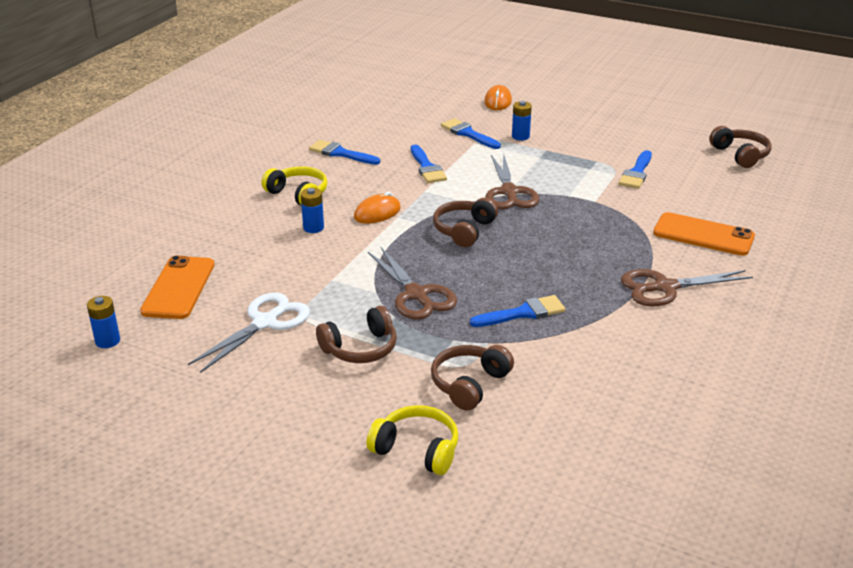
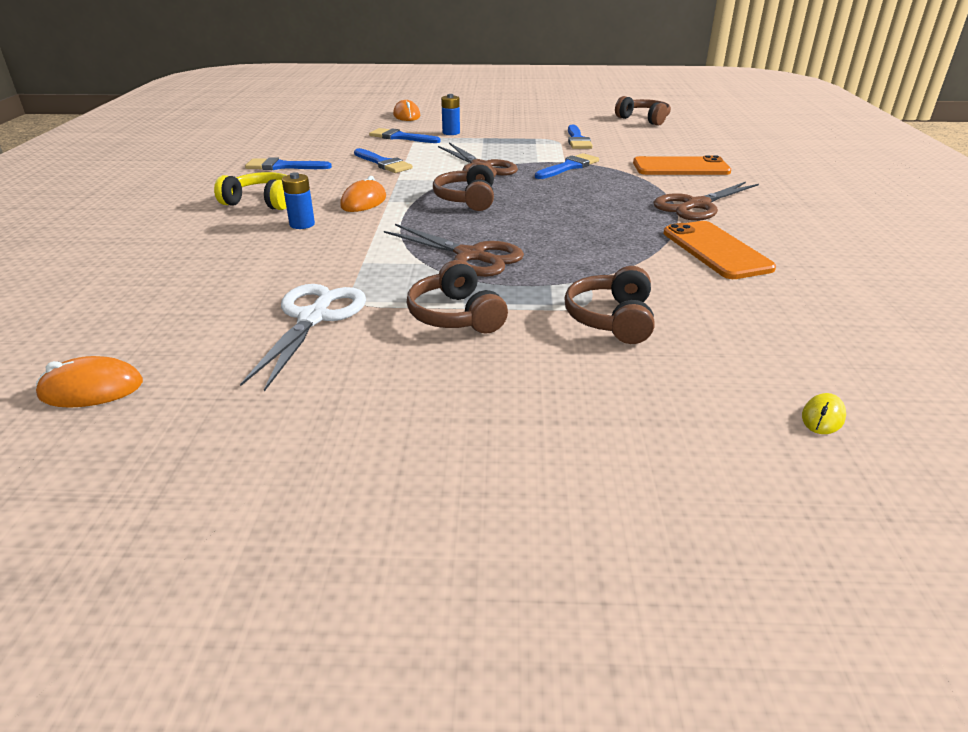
camera: 25 degrees left, 0 degrees up
(107, 341) = (91, 389): blue battery -> orange mouse
(178, 288) = (167, 308): orange phone -> orange phone (716, 250)
(360, 348) = (455, 316): brown headphones -> brown headphones turned 120 degrees clockwise
(417, 449) = (626, 399): yellow headphones -> none
(523, 313) = (595, 248): blue brush -> blue brush (569, 167)
(537, 506) = (823, 417): none -> yellow mouse

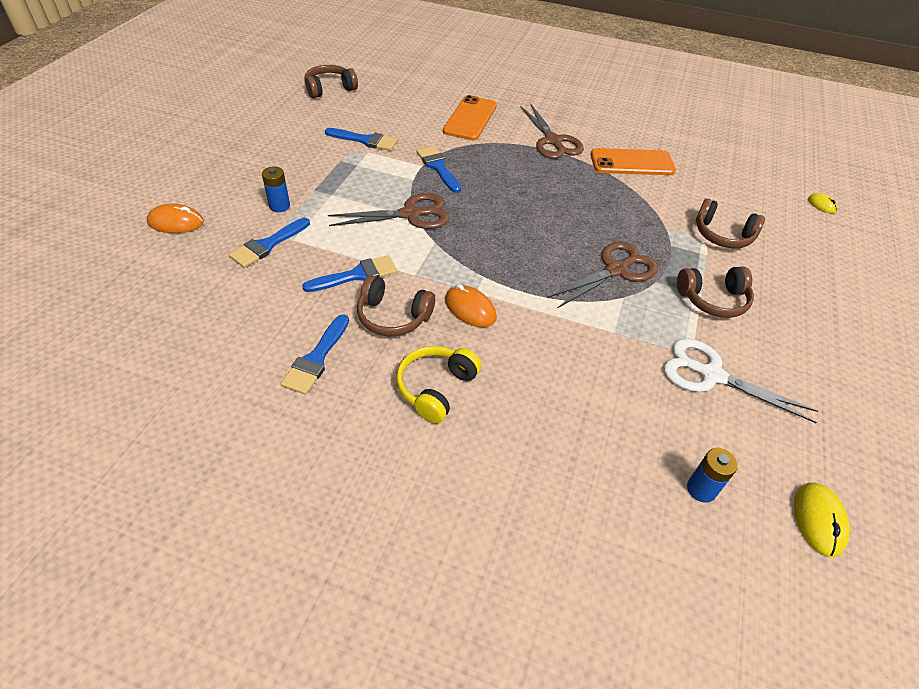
camera: 75 degrees left, 15 degrees up
(91, 389) = (818, 520): orange mouse -> yellow mouse
(302, 224) = (515, 361): blue battery -> blue battery (701, 489)
(467, 199) = (493, 243): brown headphones -> brown headphones (393, 316)

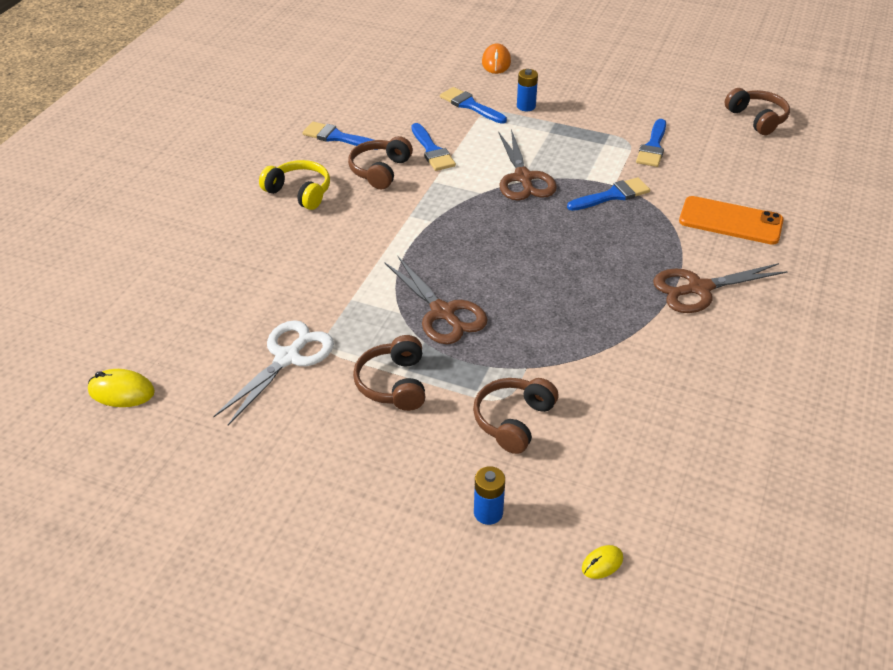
camera: 95 degrees right, 5 degrees down
(470, 309) = (387, 211): orange mouse -> none
(632, 163) = (666, 359): orange phone -> none
(701, 489) = (171, 325): blue battery -> blue battery (488, 513)

